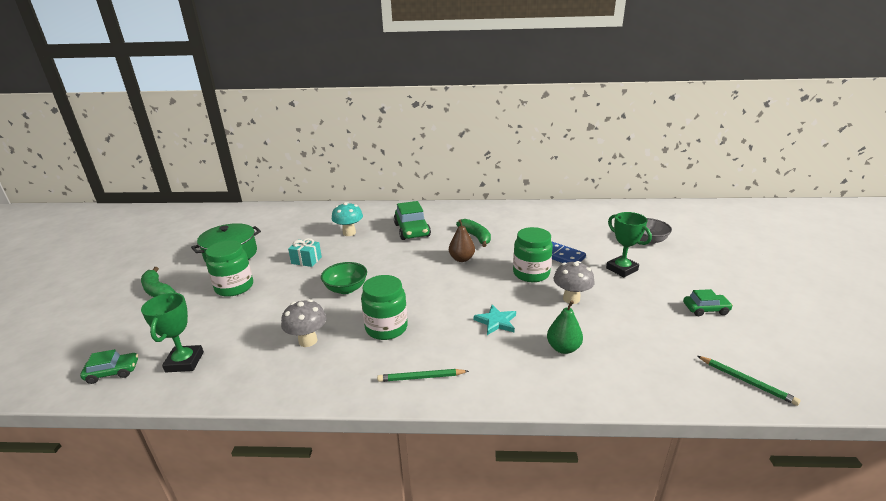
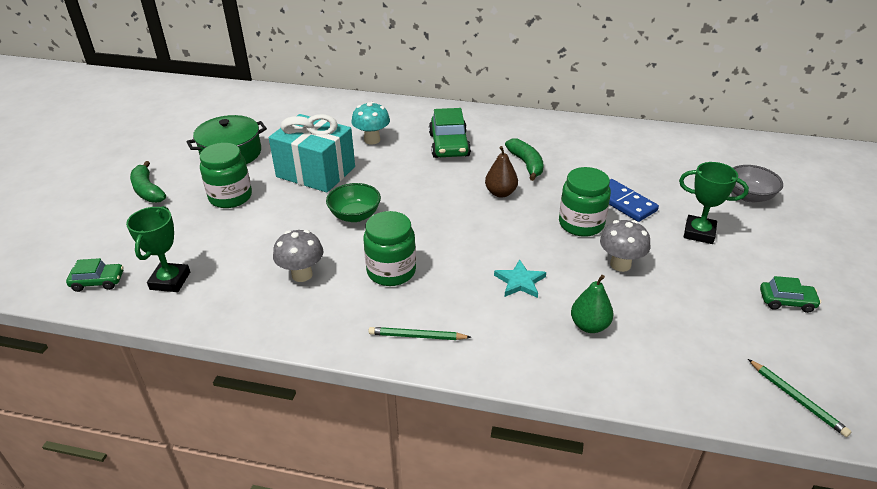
camera: 10 degrees right, 10 degrees up
(306, 260) = (315, 172): turquoise gift -> turquoise gift, size x2.18
(621, 269) = (699, 233): green trophy -> green trophy turned 45 degrees counterclockwise

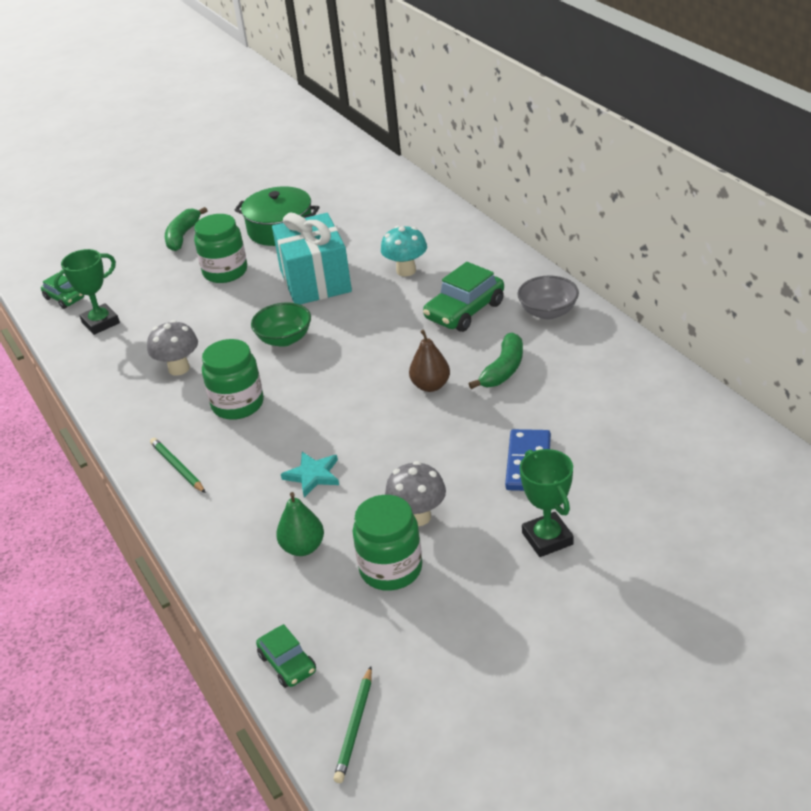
camera: 50 degrees right, 0 degrees up
(581, 224) = (450, 458): green jar -> green jar (391, 569)
(749, 196) = (678, 539): grey bowl -> grey bowl (548, 312)
(786, 301) = (507, 655): green car -> green car (287, 663)

